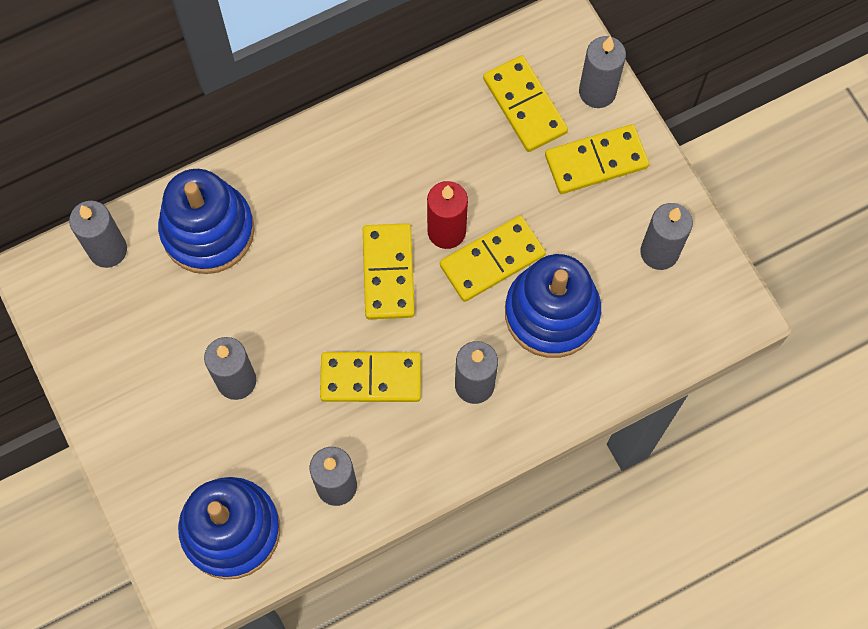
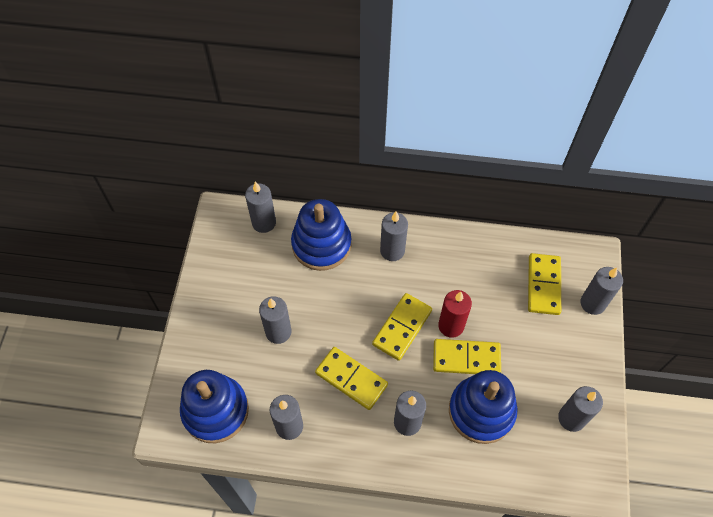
camera: 35 degrees right, 10 degrees down
(306, 180) = (392, 251): none -> grey candle
(596, 161) = (566, 341): yellow domino -> none

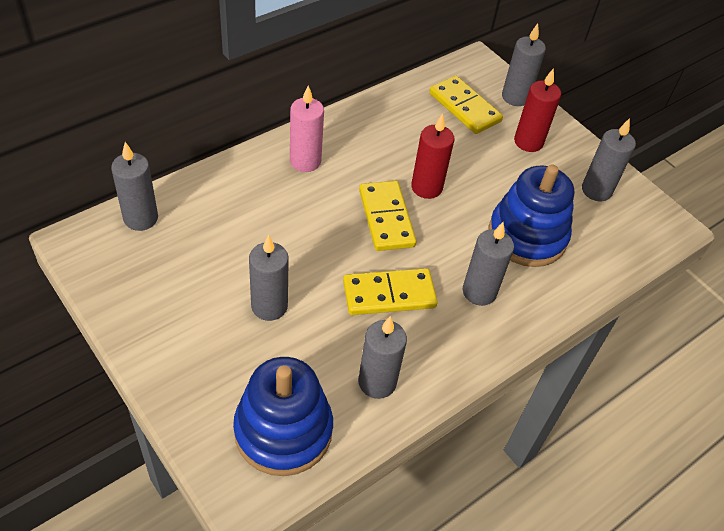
camera: 50 degrees left, 10 degrees down
(321, 244) = (228, 199): blue stacking toy -> none
(392, 251) = (305, 161): grey candle -> pink candle
(466, 358) = (468, 204): yellow domino -> none
(562, 345) = (528, 142): none -> red candle

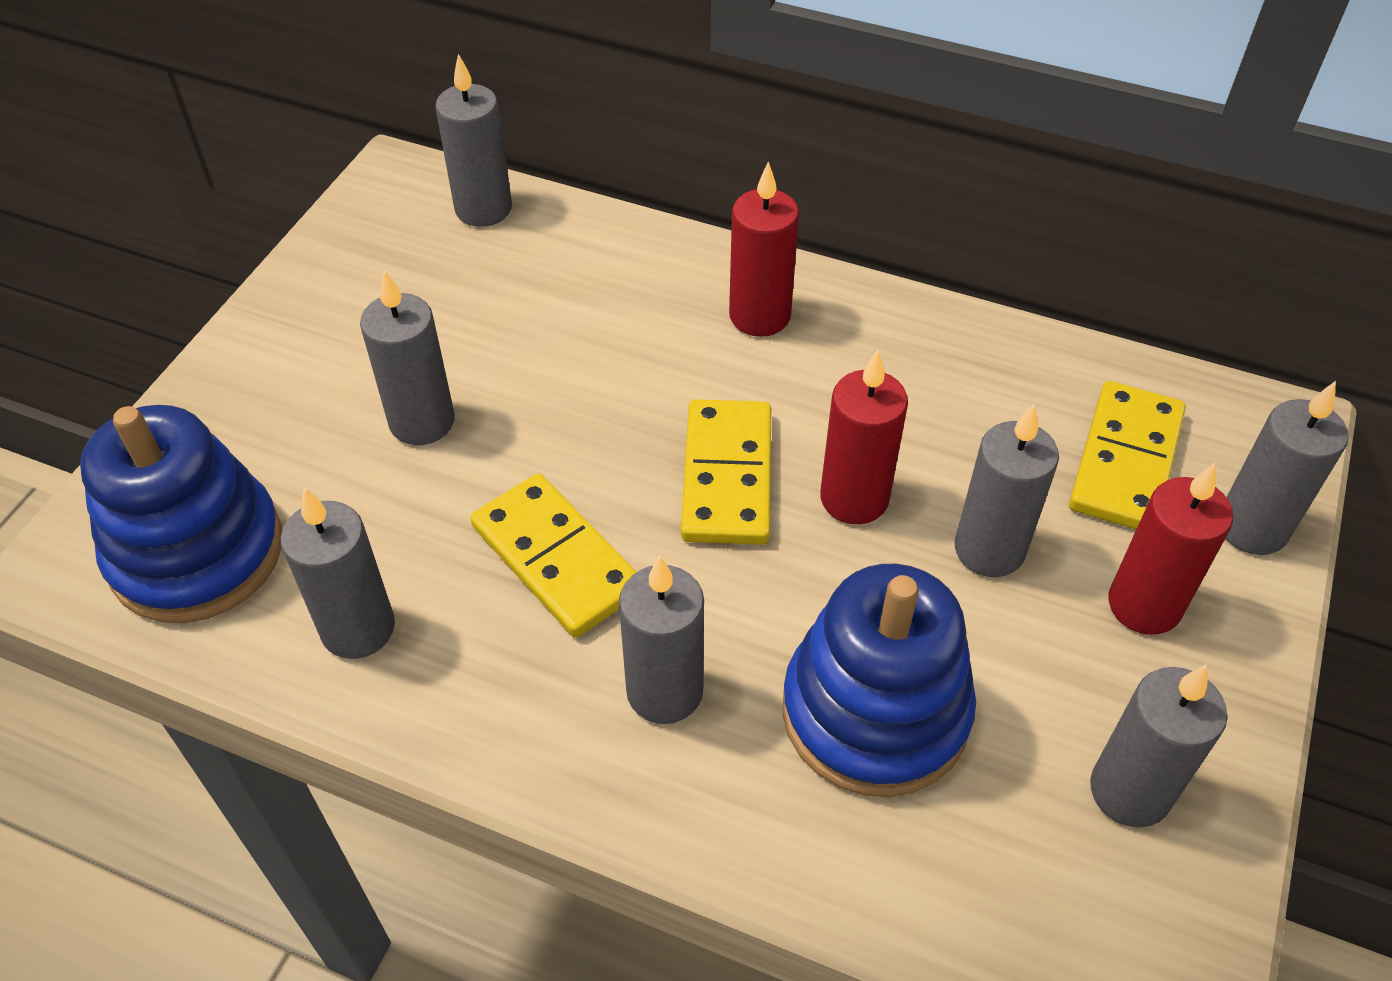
camera: 65 degrees right, 0 degrees up
(305, 161) = (759, 316): pink candle -> red candle
(386, 218) = (727, 476): yellow domino -> yellow domino turned 45 degrees counterclockwise
(478, 165) = (989, 549): none -> grey candle

